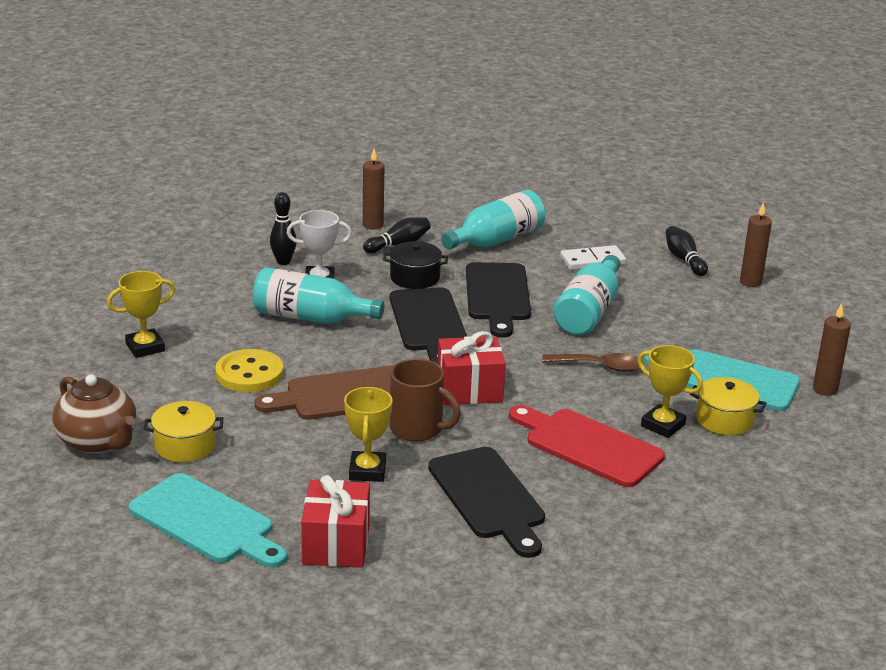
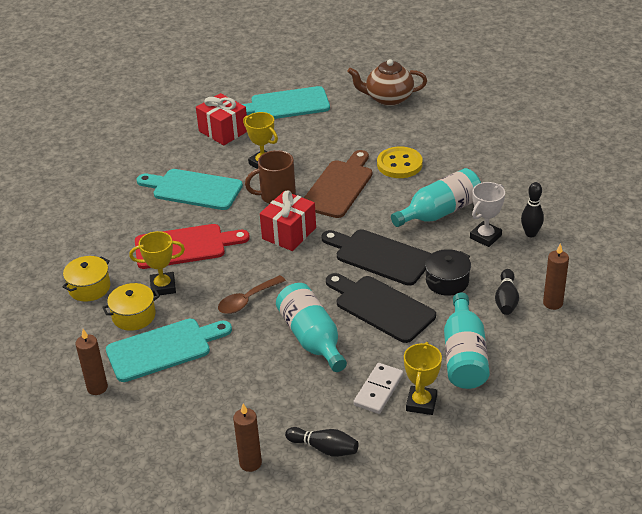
camera: 135 degrees right, 10 degrees up
(145, 347) = (469, 141): yellow trophy -> yellow trophy (421, 403)
(185, 446) = (354, 120): yellow pot -> yellow pot (89, 288)
(489, 497) = (193, 189): black cutting board -> turquoise cutting board

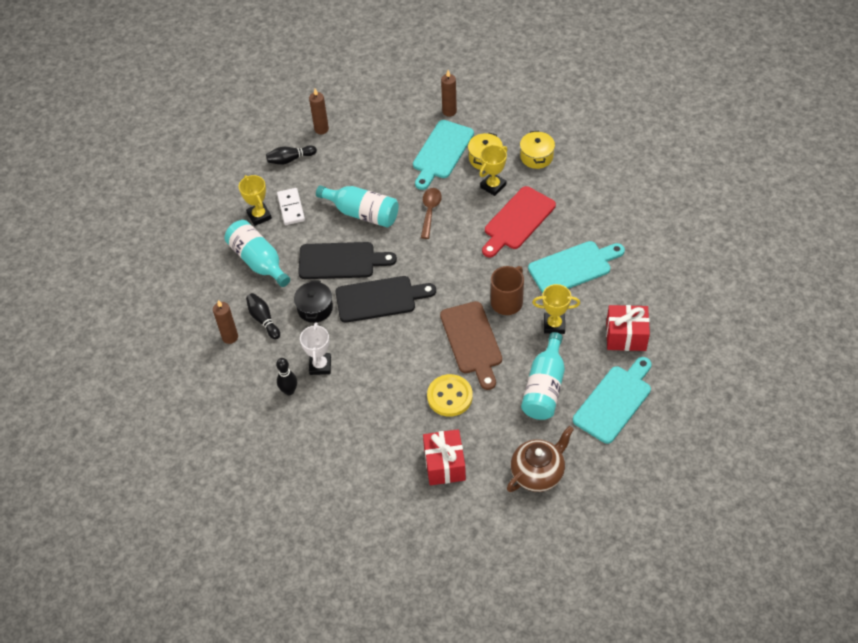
camera: 140 degrees right, 15 degrees up
(289, 233) = (461, 276): red gift -> red gift (444, 464)
(440, 212) = (373, 367): turquoise bottle -> turquoise bottle (544, 387)

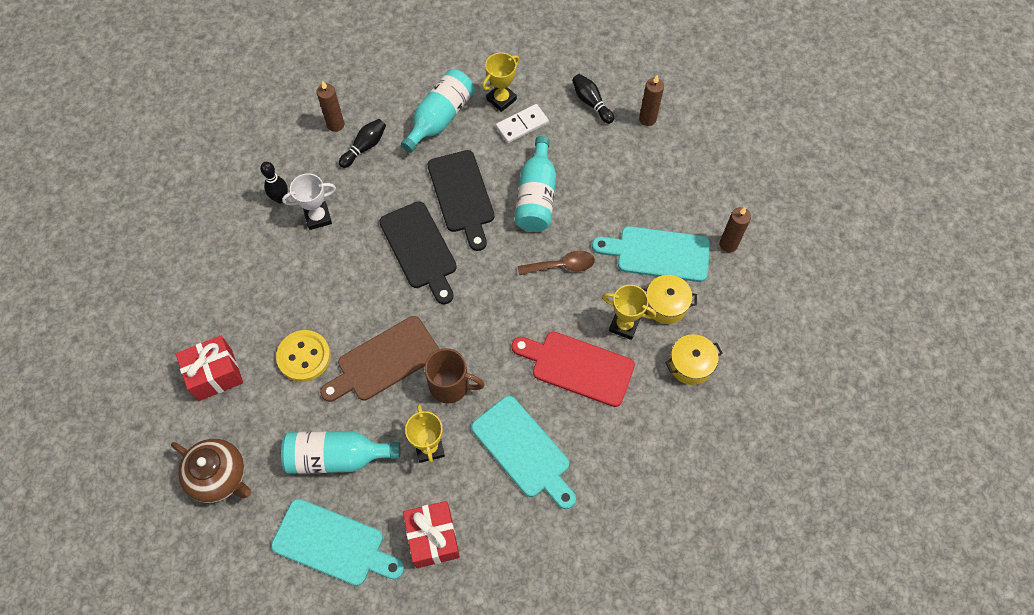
camera: 70 degrees right, 10 degrees up
(315, 308) = (391, 190): black pot -> none

